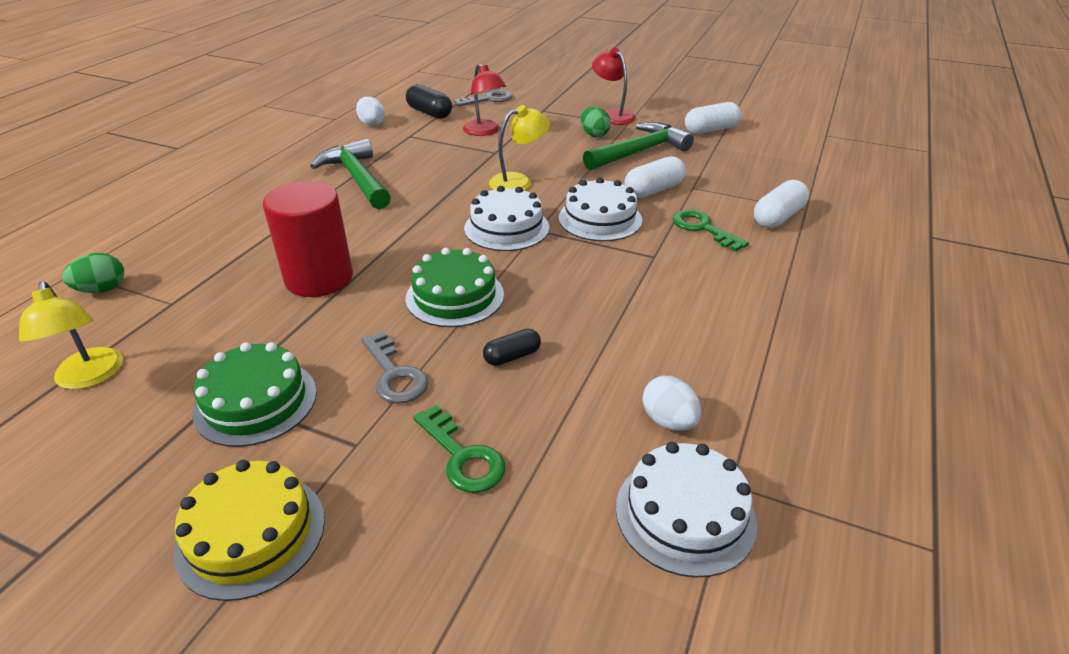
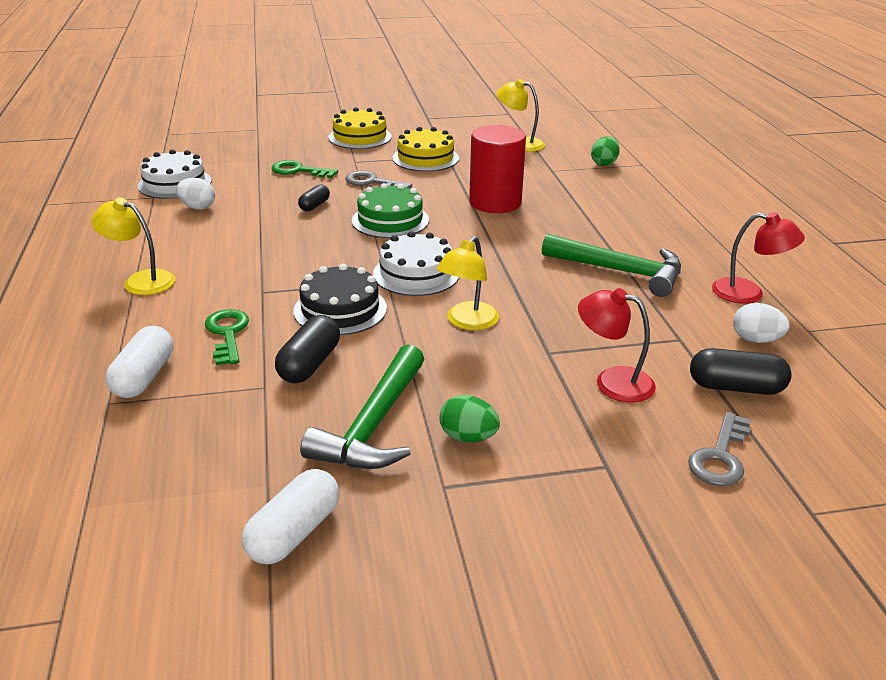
camera: 145 degrees right, 5 degrees down
(256, 402) = (425, 158): green cake -> yellow cake
(600, 219) = (340, 309): white cake -> black cake
(612, 115) = (489, 503): red lamp -> red lamp (748, 293)
(653, 190) = (309, 364): white capsule -> black capsule
(703, 228) = (227, 334): green key -> green key turned 120 degrees counterclockwise
(771, 310) = (141, 281): none -> yellow lamp

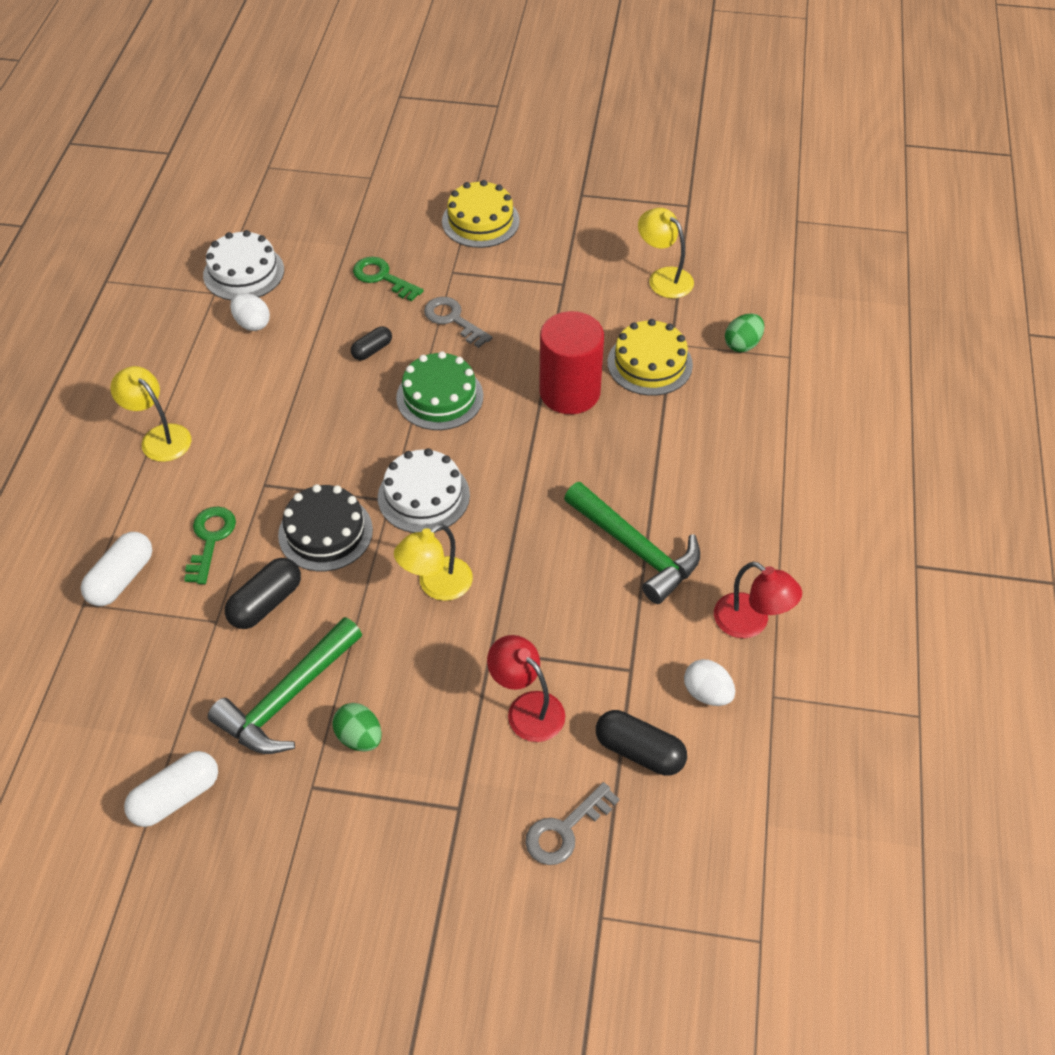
camera: 20 degrees right, 20 degrees up
(425, 158) = (535, 284): yellow cake -> yellow cake (649, 363)

